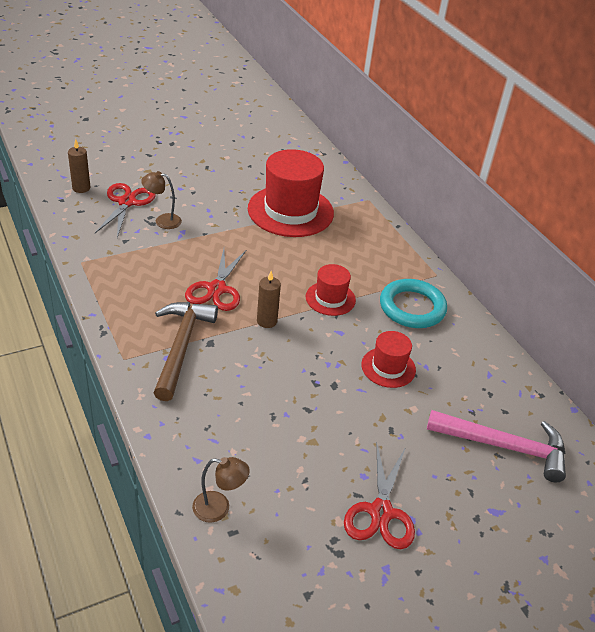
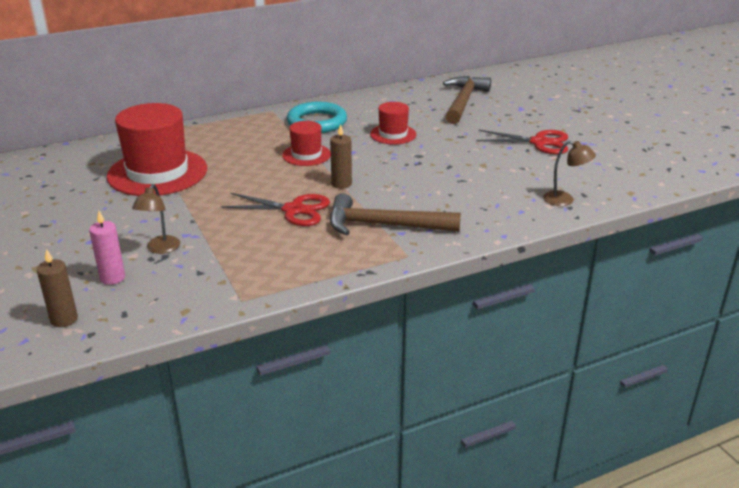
camera: 85 degrees left, 10 degrees down
(127, 202) = (112, 278): red scissors -> pink candle
(219, 508) = (565, 200): brown lamp -> brown lamp turned 105 degrees clockwise
(504, 446) = (463, 101): pink hammer -> brown hammer

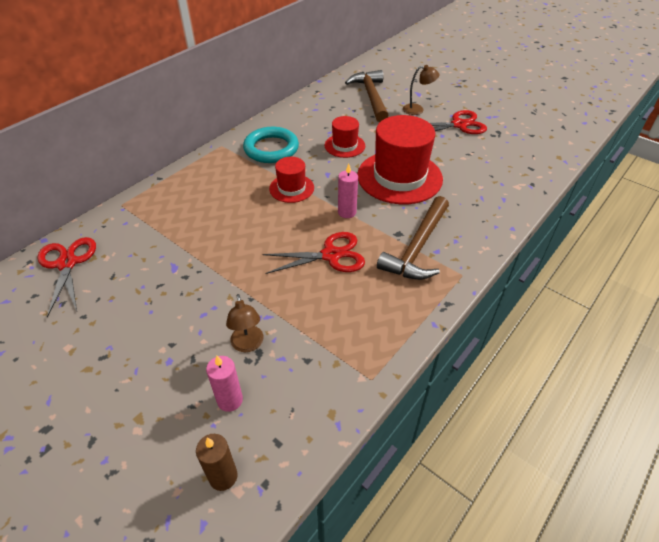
camera: 25 degrees left, 15 degrees up
(69, 162) = (67, 263): none -> red scissors
(157, 172) = (170, 250): red hat -> red hat (399, 177)
(341, 184) = (347, 212): brown candle -> pink candle
(384, 225) = (417, 247): brown hammer -> brown hammer turned 45 degrees counterclockwise
(565, 200) = (523, 178): brown lamp -> brown lamp (417, 109)

